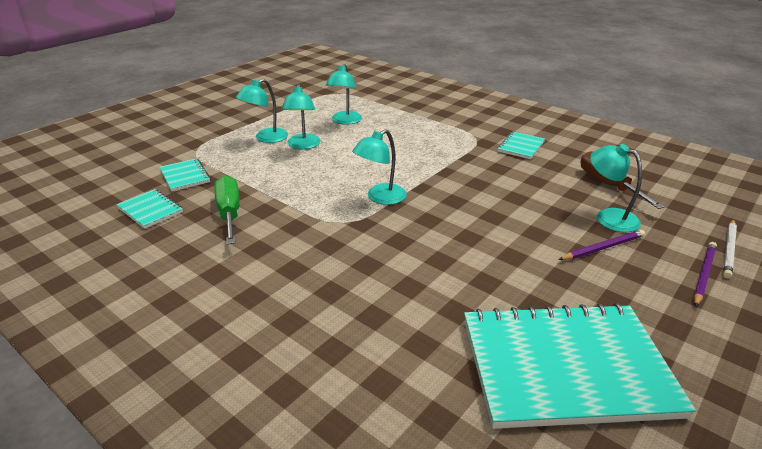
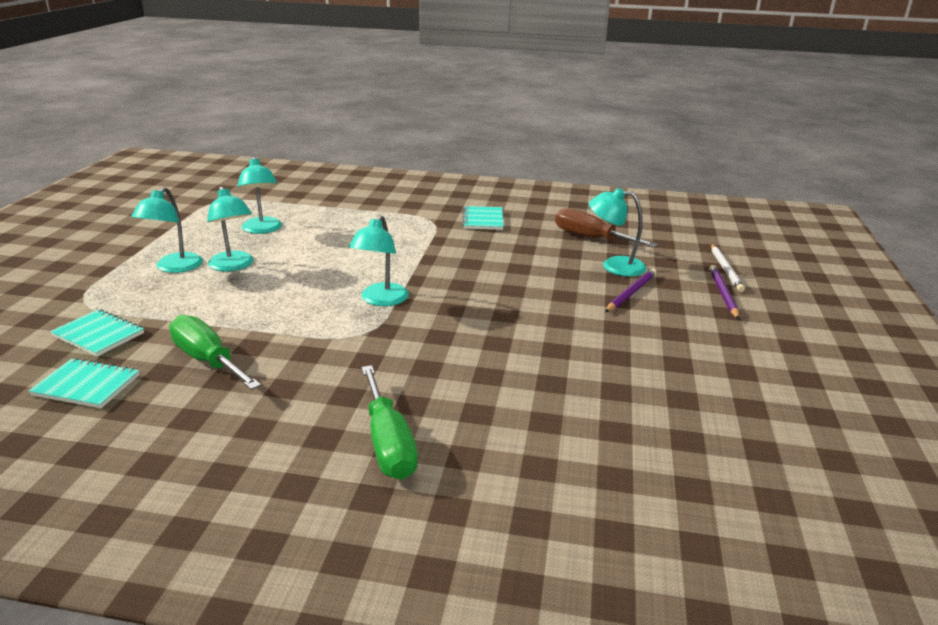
camera: 30 degrees left, 5 degrees down
(288, 317) = (388, 443): none -> green screwdriver
(566, 367) = (682, 398): turquoise notebook -> none

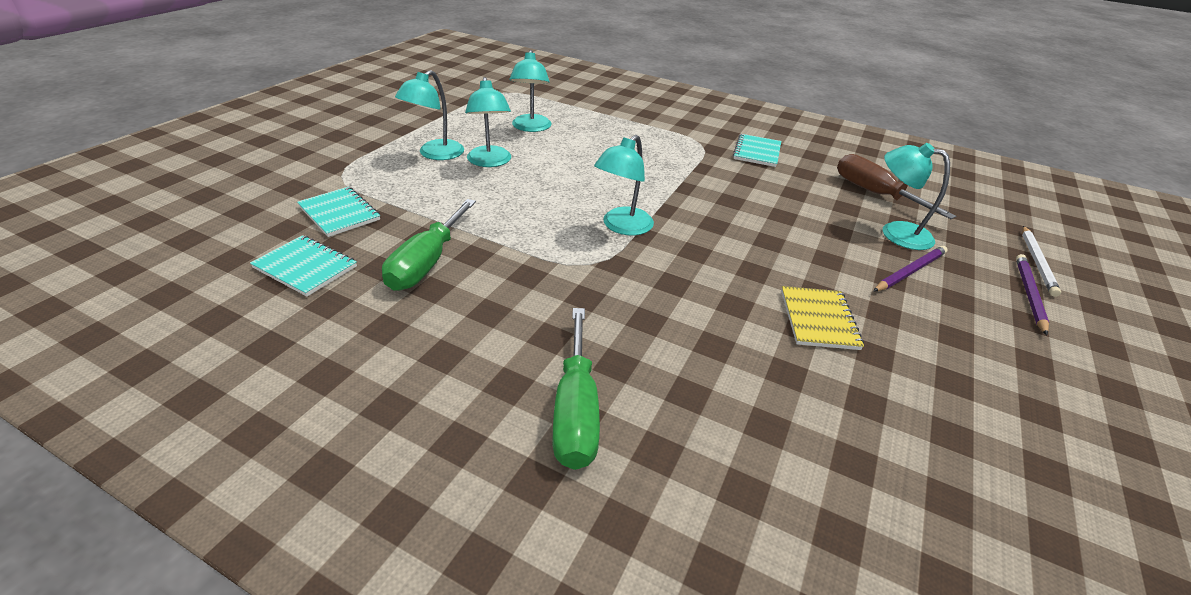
camera: 15 degrees right, 10 degrees up
(208, 360) = (427, 263): green screwdriver -> green screwdriver turned 135 degrees counterclockwise
(567, 341) = (818, 319): none -> yellow notebook

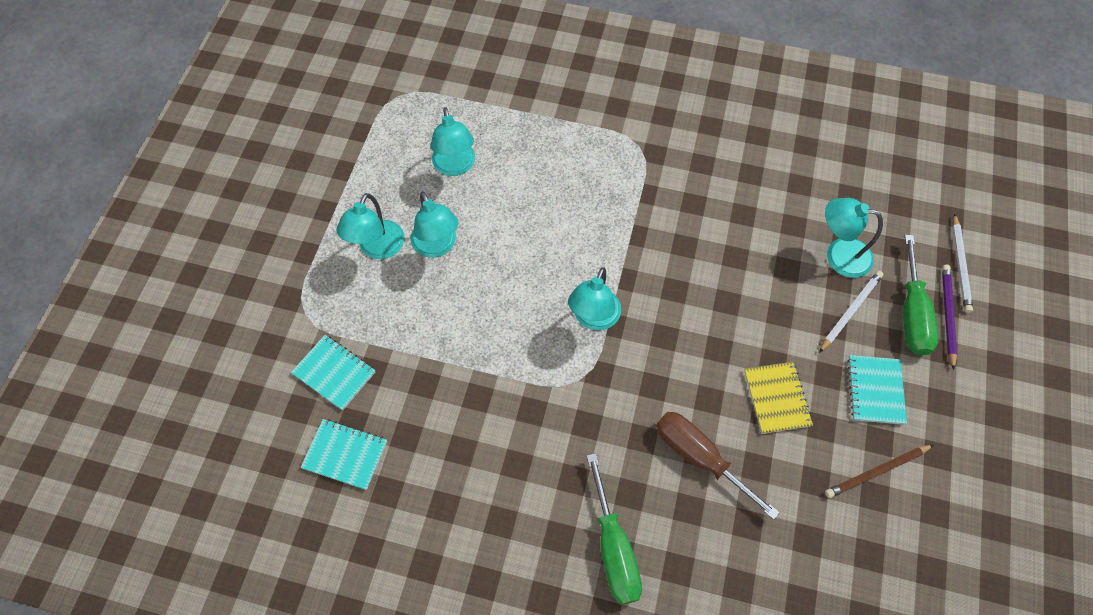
camera: 10 degrees left, 25 degrees up
(427, 263) = (442, 419): green screwdriver -> green screwdriver (911, 314)
(757, 152) = (699, 146): turquoise notebook -> turquoise notebook (875, 390)
(874, 193) = (819, 192): brown screwdriver -> brown screwdriver (699, 457)
(910, 271) = (850, 311): purple pencil -> white pencil
(953, 410) = (876, 472): none -> brown pencil

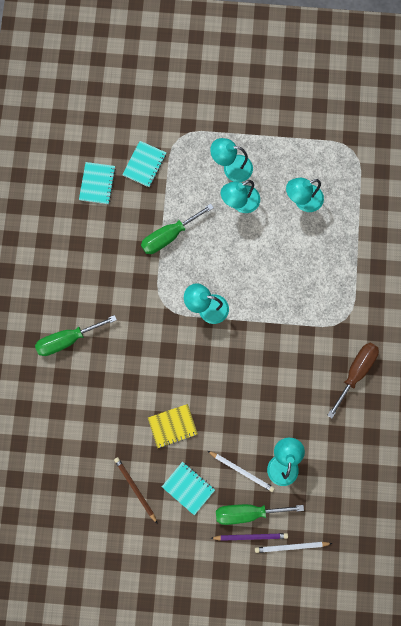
camera: 80 degrees right, 15 degrees up
(465, 355) = (169, 236): none -> green screwdriver
(699, 457) = (127, 382): brown screwdriver -> brown screwdriver (355, 372)
(875, 390) = (188, 488): turquoise notebook -> turquoise notebook turned 45 degrees clockwise

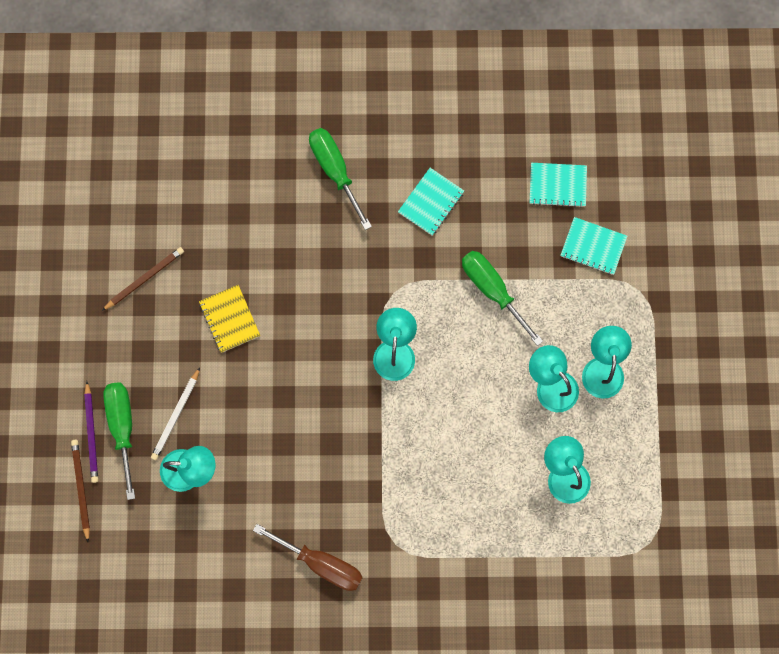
camera: 85 degrees right, 0 degrees up
(188, 488) = (150, 347): turquoise notebook -> turquoise notebook (431, 202)
(291, 547) = (81, 488): white pencil -> brown pencil

